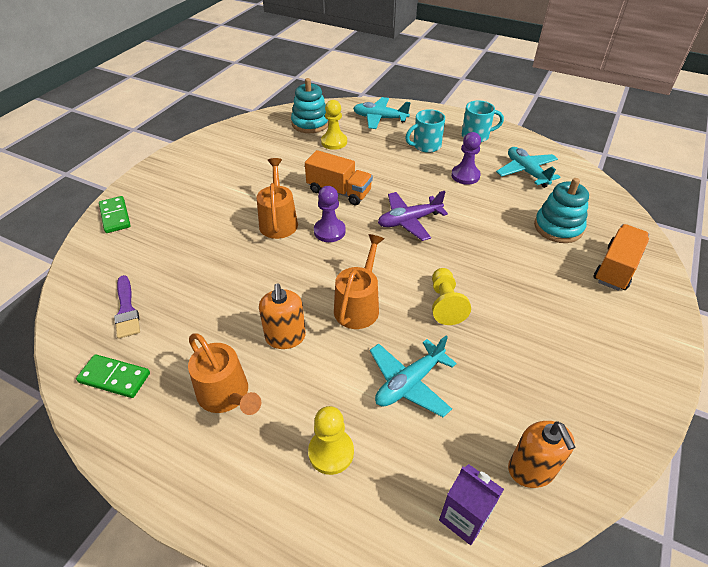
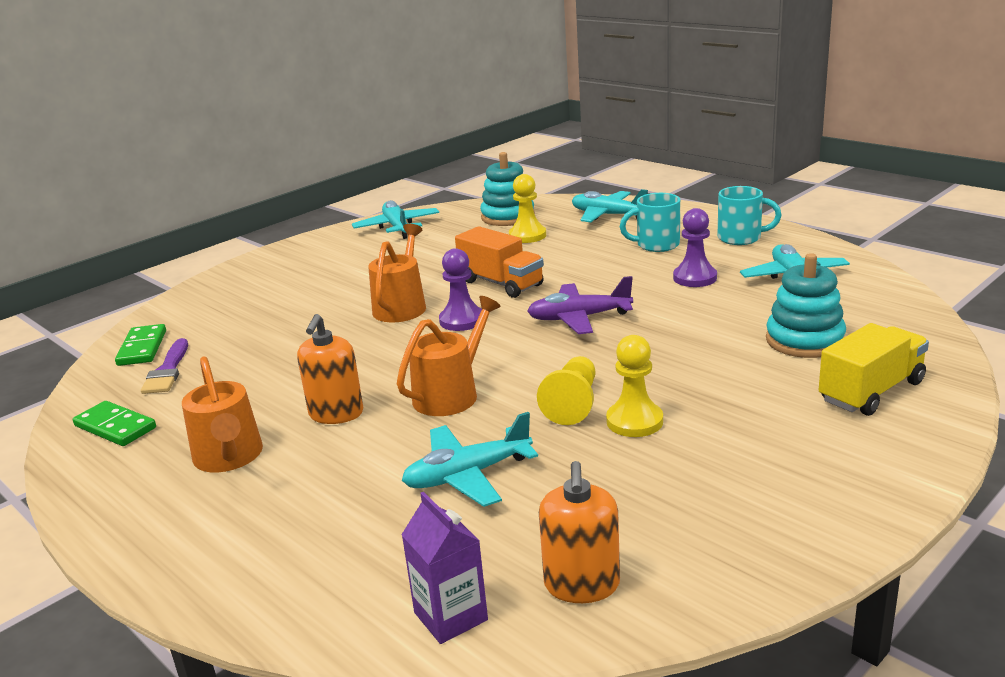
camera: 20 degrees right, 20 degrees down
(115, 216) = (210, 289): green domino -> green domino (142, 348)
(233, 139) = (397, 227): none -> turquoise plane
(331, 452) = (319, 526): yellow pawn -> yellow pawn (634, 421)
(616, 268) = (871, 391): orange truck -> yellow truck

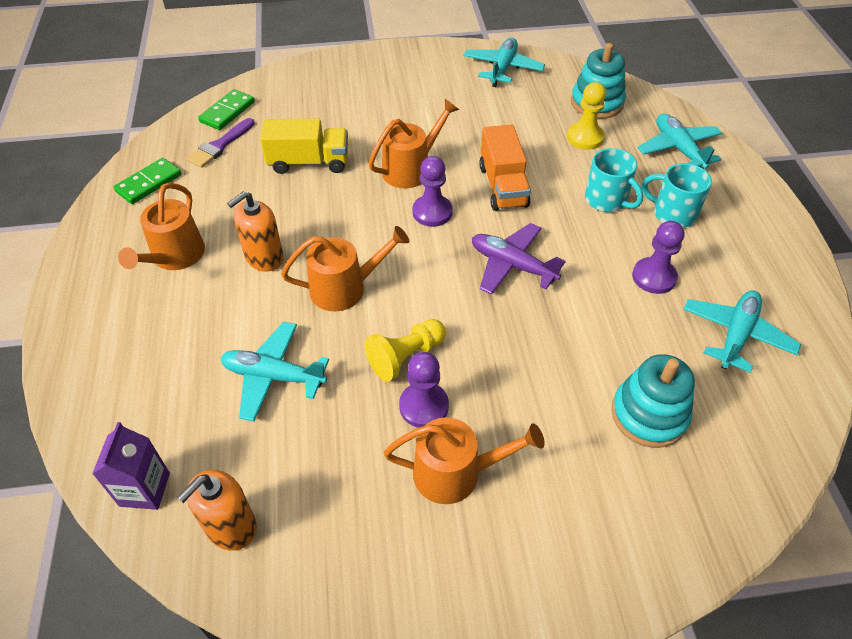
camera: 35 degrees right, 25 degrees up
(115, 427) = (149, 183): green domino -> green domino turned 60 degrees clockwise
(634, 421) = (424, 406): yellow pawn -> purple pawn
(721, 441) = (455, 473): none -> orange watering can
(741, 238) = (756, 250): turquoise mug -> turquoise mug (607, 200)
(871, 391) = (626, 511): yellow truck -> yellow truck (308, 162)

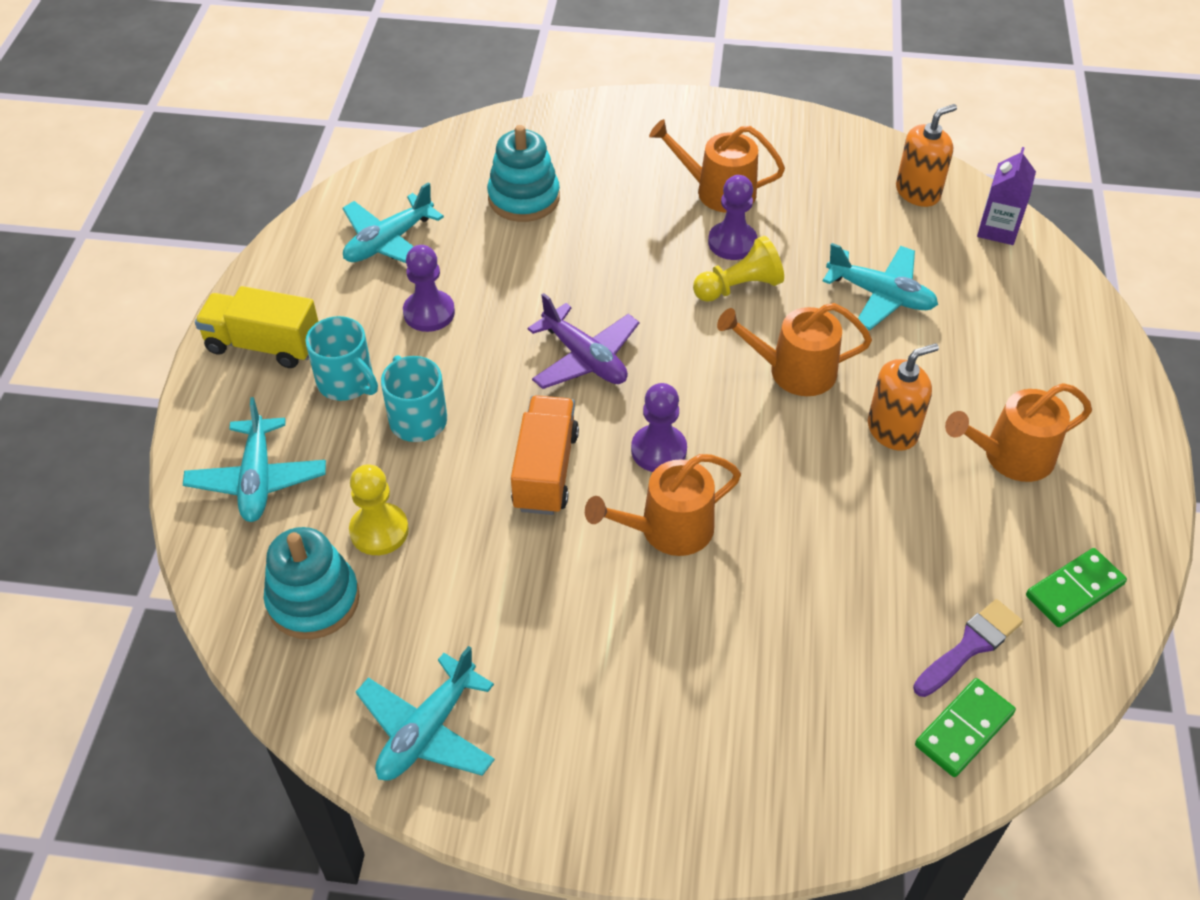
camera: 165 degrees left, 0 degrees up
(175, 256) = (1011, 456): orange watering can -> orange watering can turned 135 degrees counterclockwise
(308, 162) = (823, 577): yellow truck -> yellow truck (264, 345)

